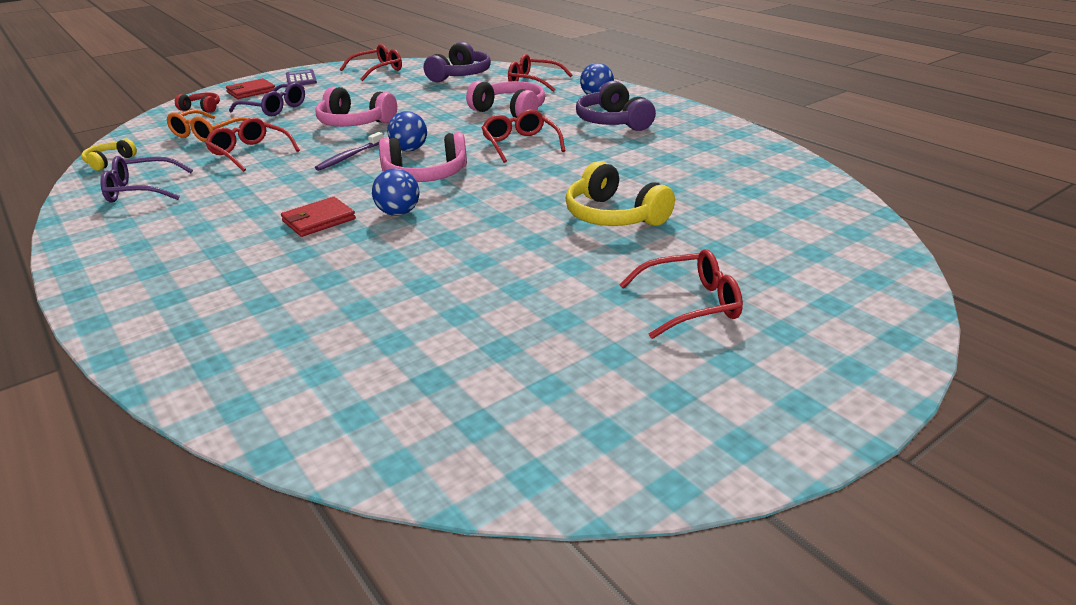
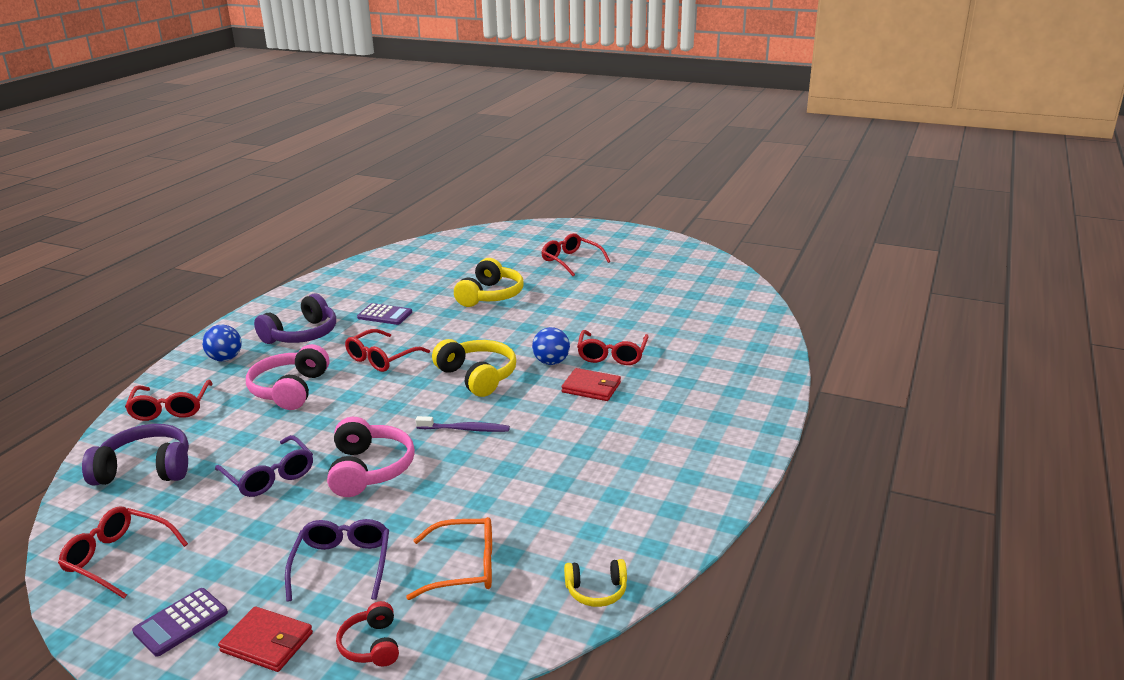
camera: 120 degrees left, 5 degrees down
(141, 190) = (631, 510): purple glasses -> purple glasses (269, 476)
(250, 153) = (497, 496): red glasses -> red glasses (612, 355)
(409, 150) = (427, 405): blue ball -> none
(425, 175) = (477, 376): pink headphones -> yellow headphones
(620, 156) = (385, 315): none -> purple calculator

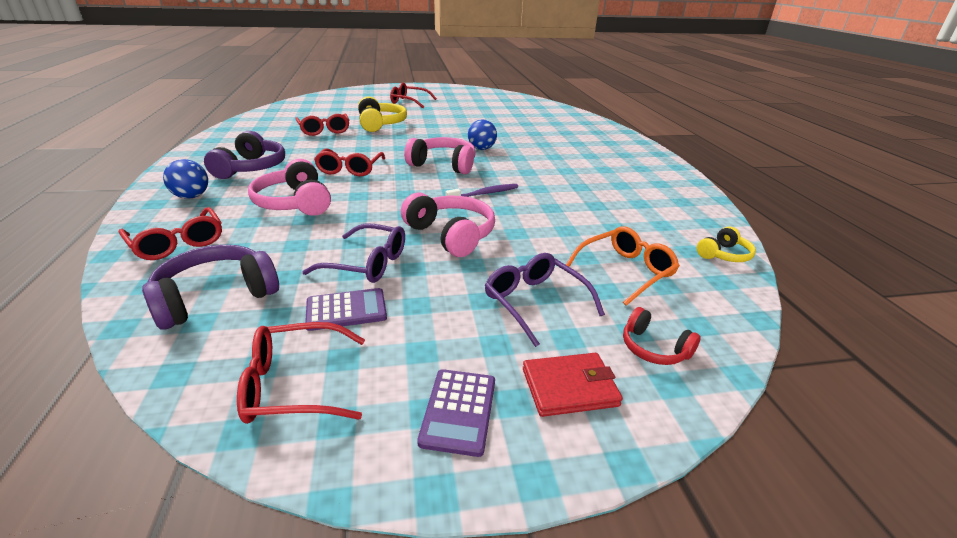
camera: 35 degrees left, 5 degrees up
(385, 315) = (311, 145): purple calculator -> purple calculator (346, 310)
(477, 376) = (443, 165): yellow headphones -> pink headphones
(591, 387) = (529, 156): red wallet -> none
(612, 355) = (513, 139): red glasses -> red glasses (324, 130)

